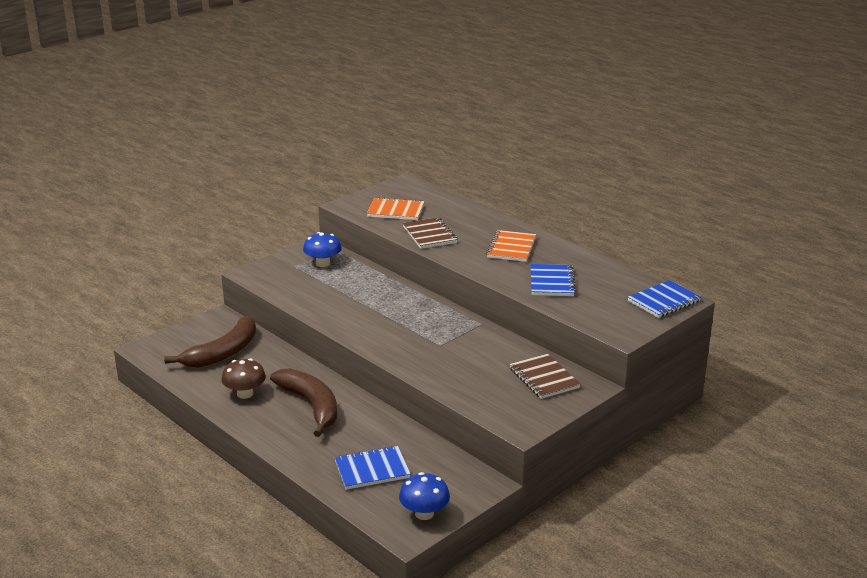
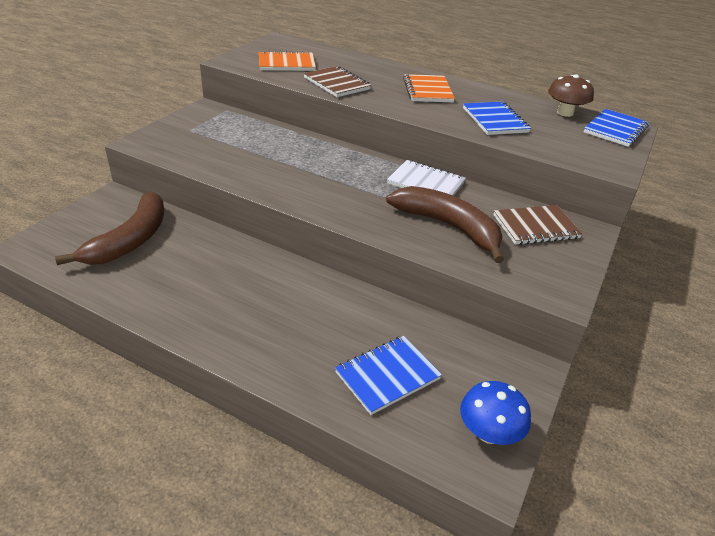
camera: 20 degrees left, 10 degrees up
(245, 394) = (177, 291): brown mushroom -> brown mushroom (565, 113)
(311, 406) = (268, 295): brown banana -> brown banana (448, 227)
(323, 263) = (220, 125): blue mushroom -> none
(474, 332) = (426, 183): none -> white notebook
(544, 378) = (535, 227): brown notebook -> brown notebook turned 60 degrees counterclockwise

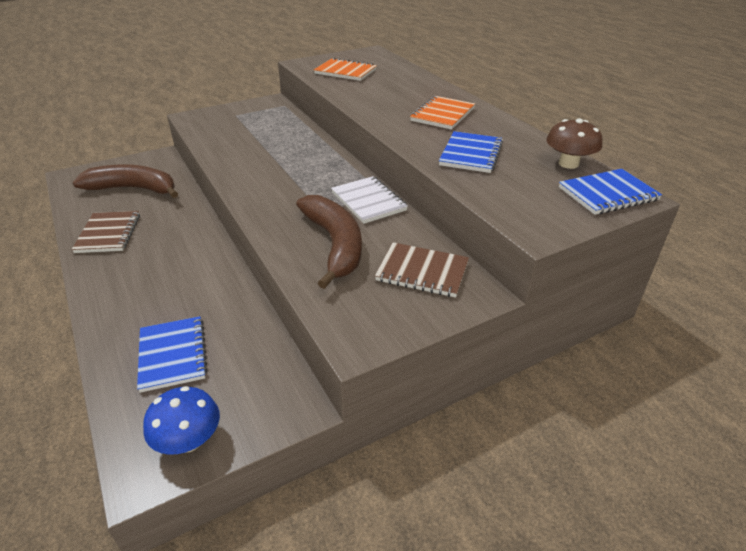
camera: 35 degrees right, 0 degrees up
(130, 240) = (133, 189): brown banana -> brown banana turned 135 degrees counterclockwise
(336, 84) = (363, 94): brown notebook -> brown notebook (108, 234)
(387, 376) = (172, 355): blue notebook -> blue notebook turned 75 degrees clockwise

